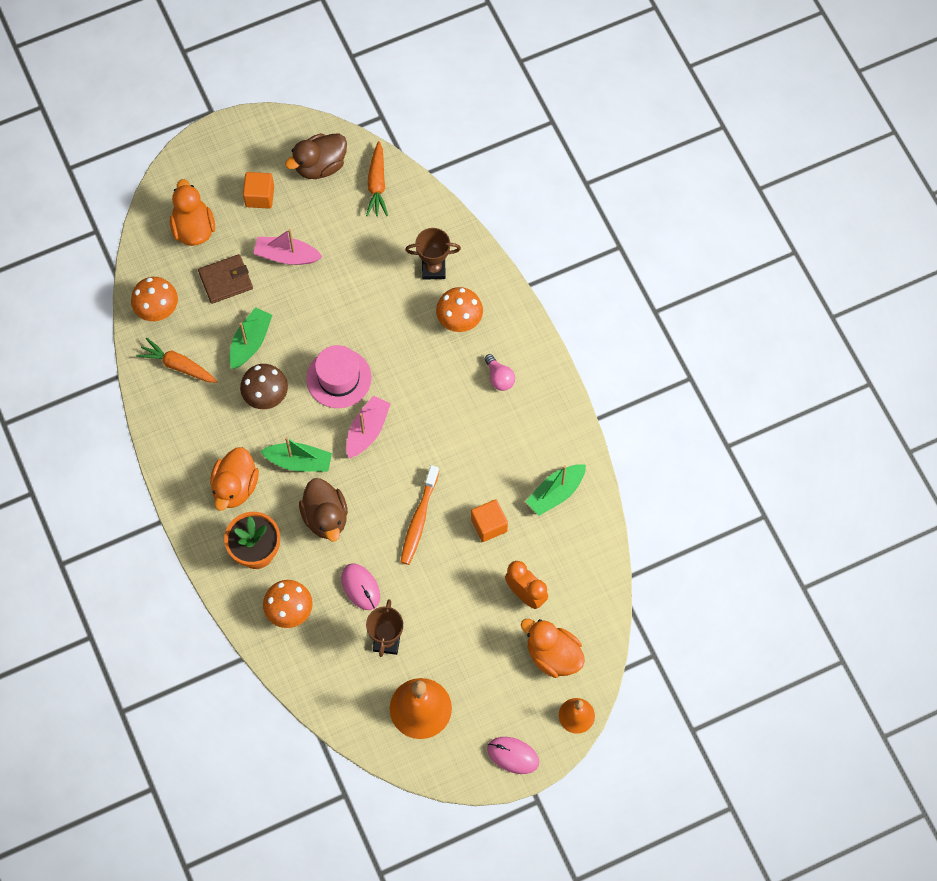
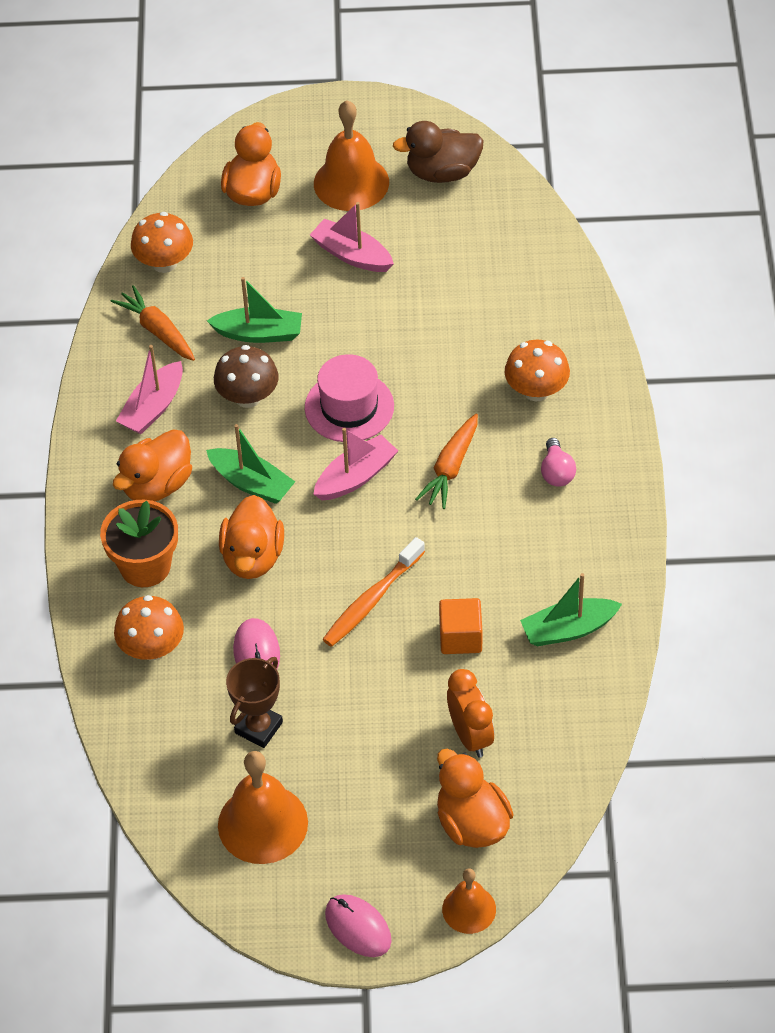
camera: 25 degrees right, 15 degrees down
(204, 427) = (153, 407): none -> pink boat
(225, 280) = (263, 258): brown wallet -> none
(250, 342) = (259, 333): green boat -> green boat turned 45 degrees clockwise
(259, 196) = (351, 182): orange cube -> orange bell
(325, 517) = (253, 557): brown duck -> orange duck
(377, 184) = (503, 212): orange carrot -> orange carrot (451, 468)
(433, 269) = (530, 325): brown trophy -> none

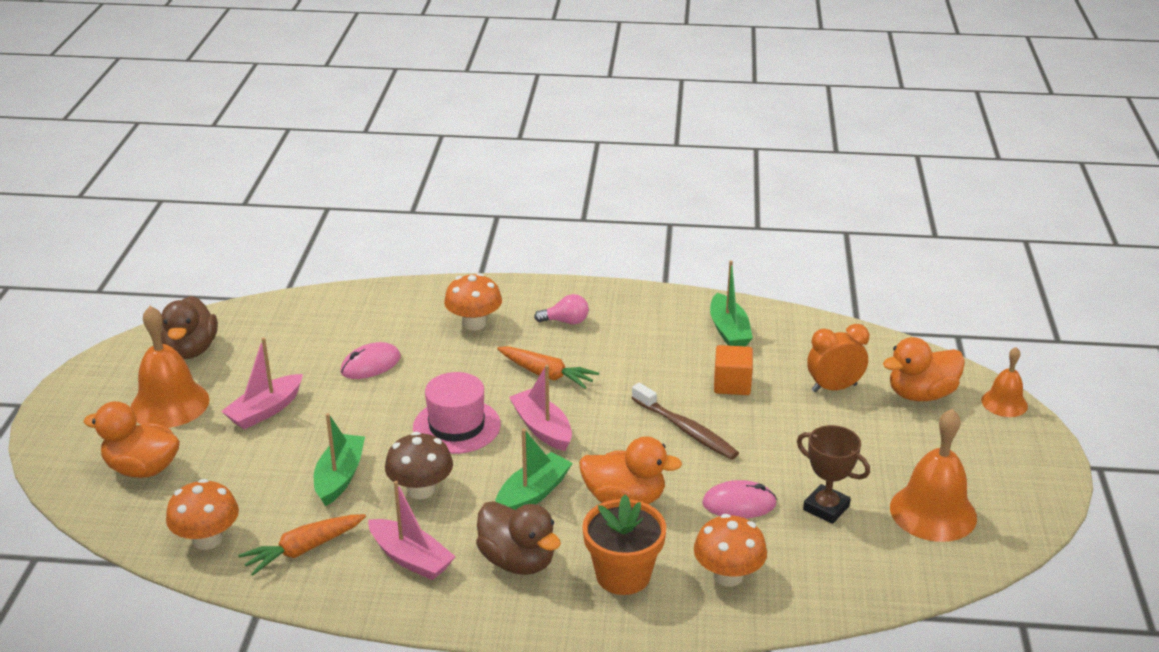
camera: 85 degrees left, 20 degrees down
(157, 485) = (517, 561): orange duck -> brown duck
(358, 927) = (1033, 463): pink mouse -> pink mouse (370, 364)
(371, 600) = (686, 430): orange toothbrush -> brown toothbrush

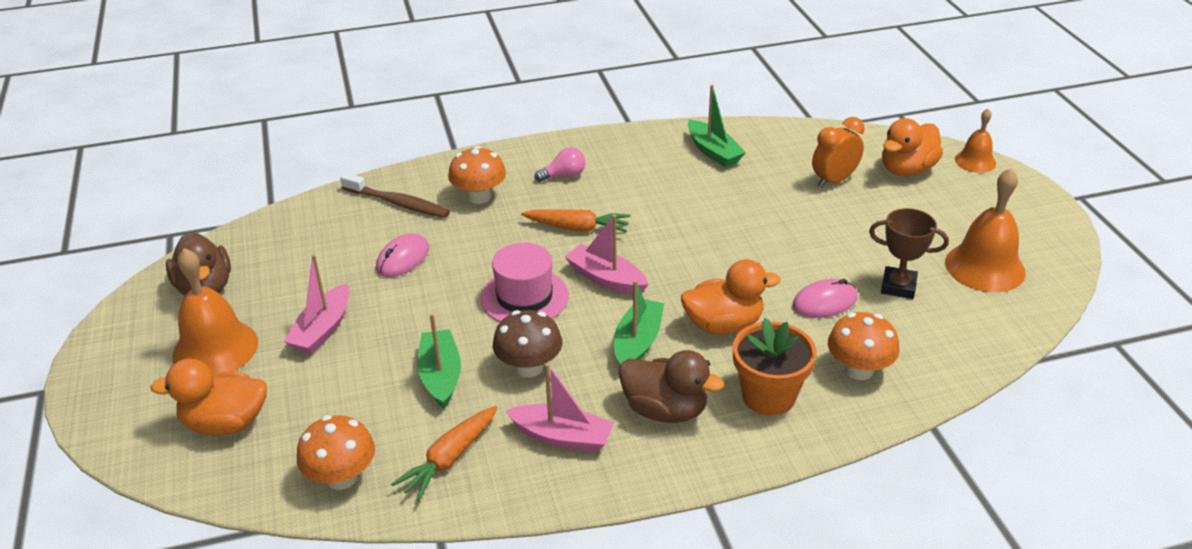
camera: 20 degrees left, 5 degrees up
(686, 430) = (735, 248): brown toothbrush -> brown toothbrush (398, 203)
(732, 384) = (747, 198): orange cube -> none

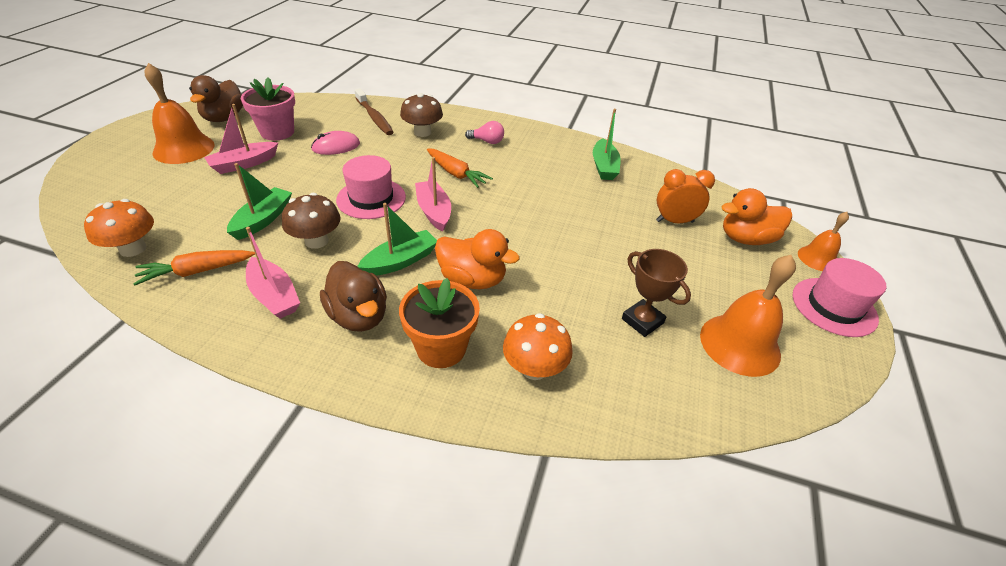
camera: 30 degrees right, 5 degrees up
(225, 423) = (130, 188): orange duck -> none
(304, 274) = (277, 132): none -> pink flower pot
(479, 196) = (422, 132): orange mushroom -> brown mushroom
(824, 302) = (567, 302): pink mouse -> none
(1021, 199) = (834, 307): none -> pink hat

